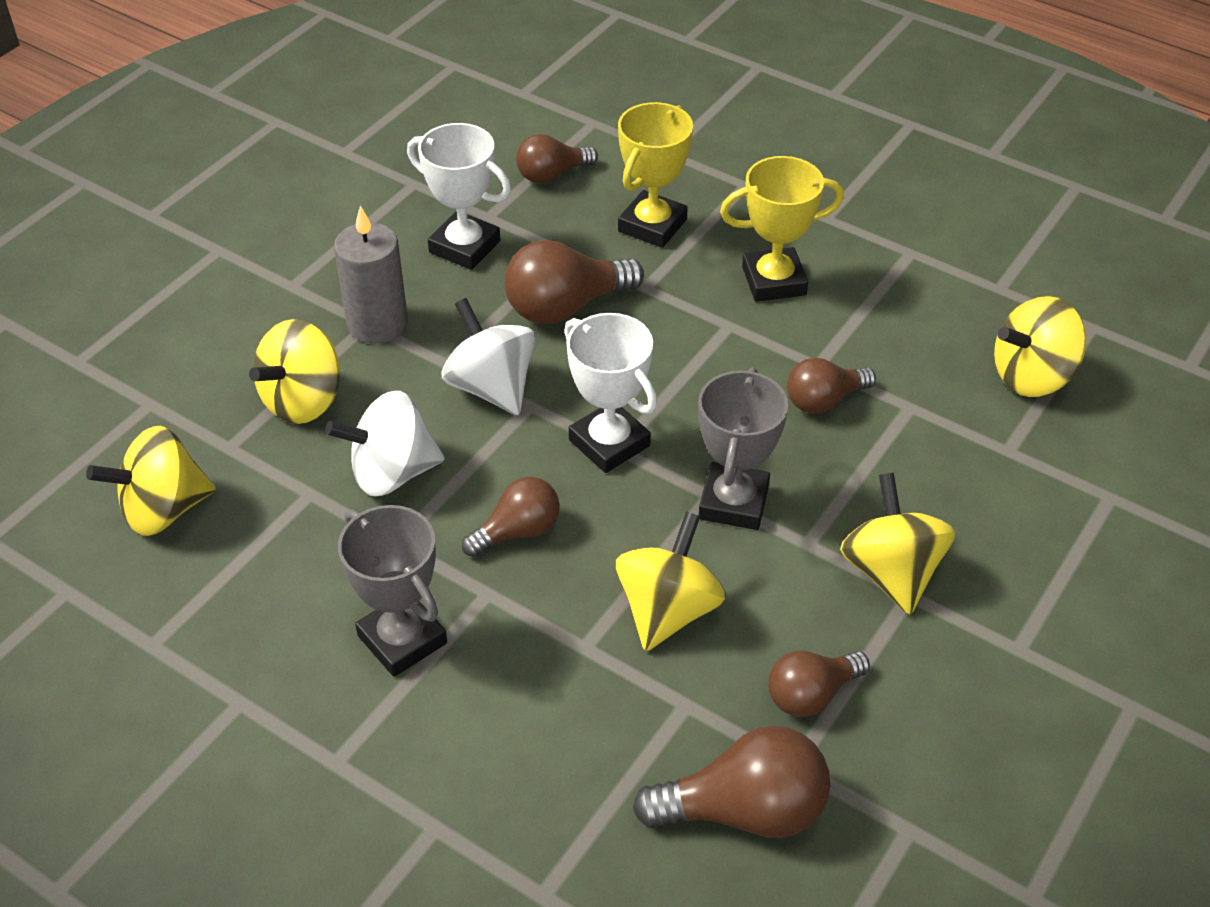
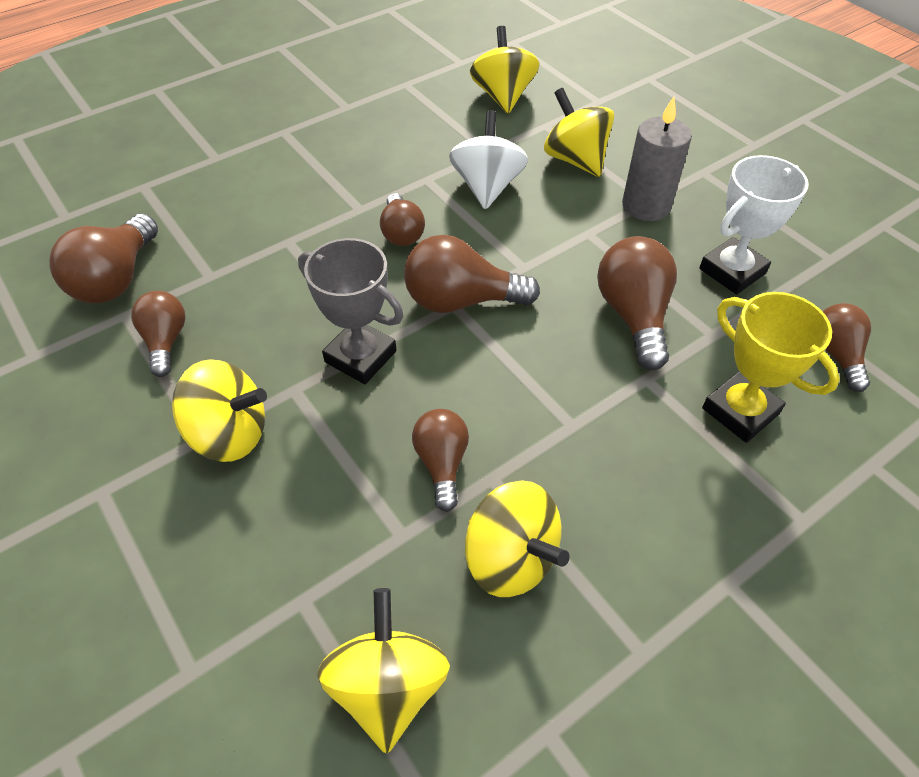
camera: 110 degrees right, 5 degrees up
(402, 639) = (347, 167): grey trophy -> none
(491, 387) = (551, 250): white spinning top -> none
(609, 443) = (461, 301): white trophy -> brown light bulb
(668, 610) = (287, 288): yellow spinning top -> yellow spinning top (510, 558)
(774, 281) = (626, 486): yellow trophy -> none

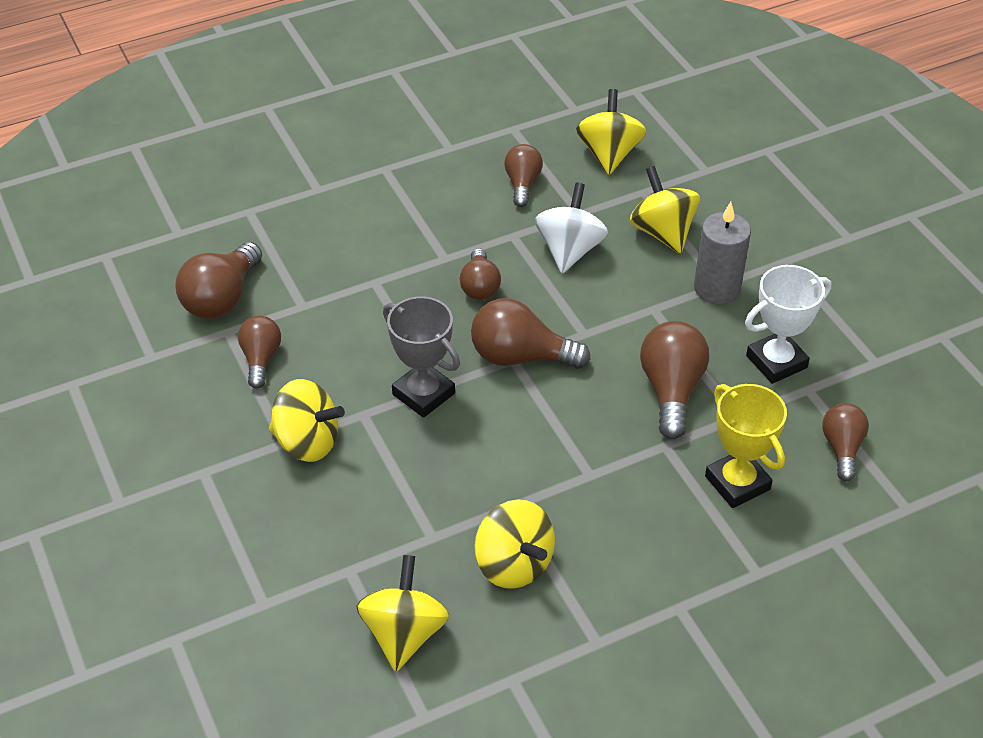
camera: 10 degrees right, 5 degrees down
(442, 463) = (475, 488): brown light bulb -> brown light bulb (522, 184)

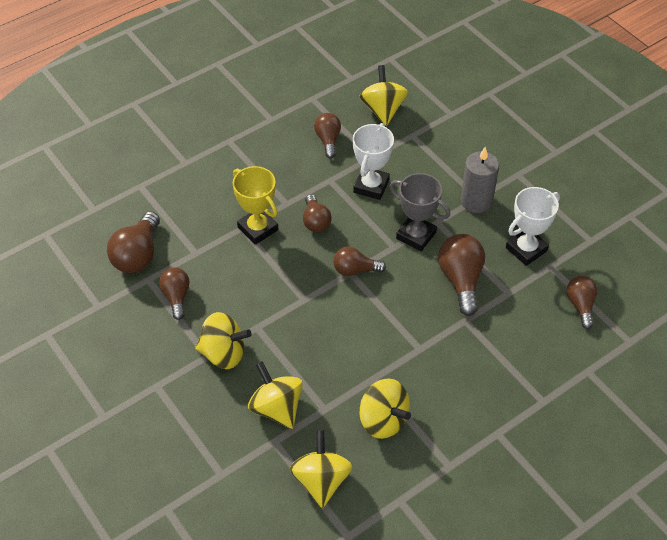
camera: 10 degrees left, 5 degrees up
(423, 394) = (295, 306): grey trophy -> grey trophy (416, 235)
(520, 357) = (355, 270): brown light bulb -> brown light bulb, size x0.64
(569, 250) = (371, 186): white spinning top -> white trophy
(662, 232) = (431, 164): yellow spinning top -> yellow spinning top (276, 408)
(737, 483) = (517, 340): yellow trophy -> yellow trophy (258, 228)

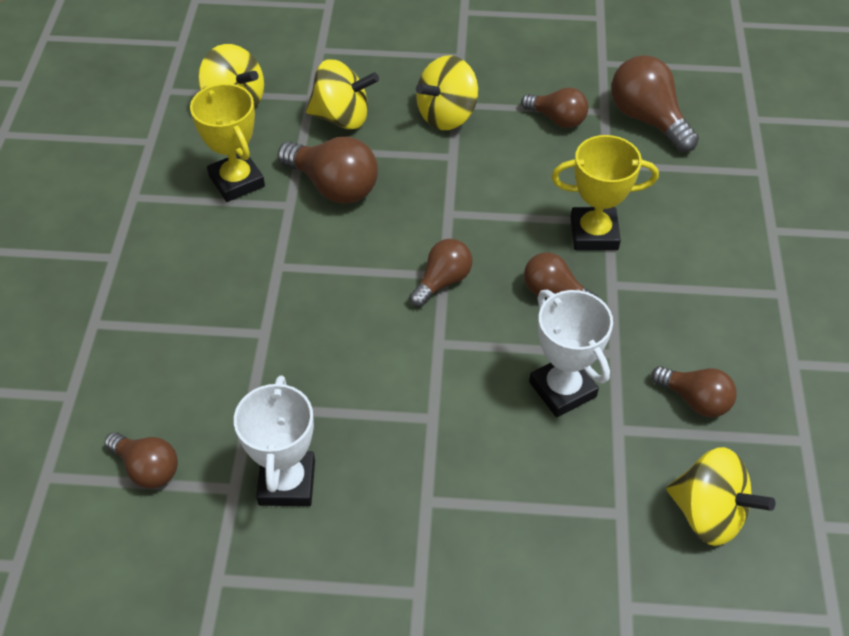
camera: 130 degrees right, 0 degrees up
(383, 420) = (237, 181): yellow spinning top -> yellow trophy
(416, 235) = (433, 377): grey trophy -> none
(461, 280) = (320, 372): brown light bulb -> brown light bulb (334, 186)
(476, 201) = (422, 492): grey candle -> none

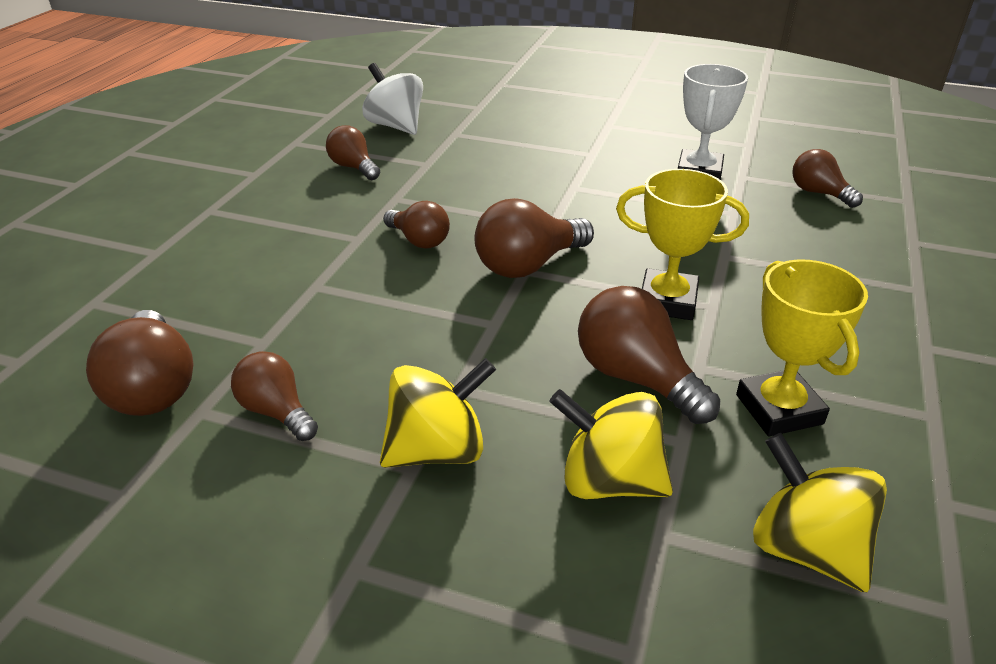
camera: 165 degrees left, 15 degrees down
(442, 281) = (528, 265): brown light bulb -> brown light bulb, size x1.57
(562, 389) = (455, 186): white trophy -> none
(594, 233) = (341, 278): yellow trophy -> yellow trophy (667, 301)
(709, 514) = (395, 126): yellow spinning top -> white spinning top

